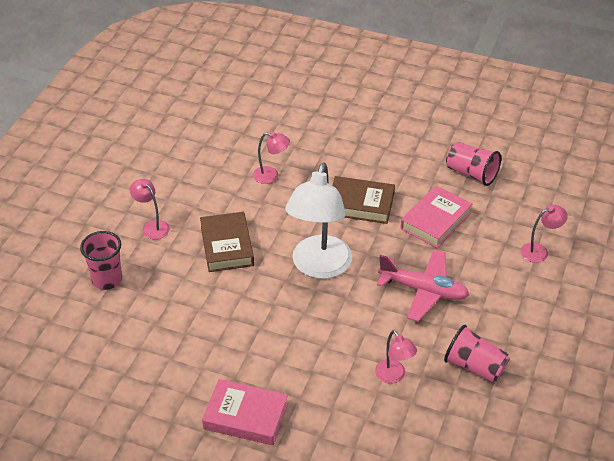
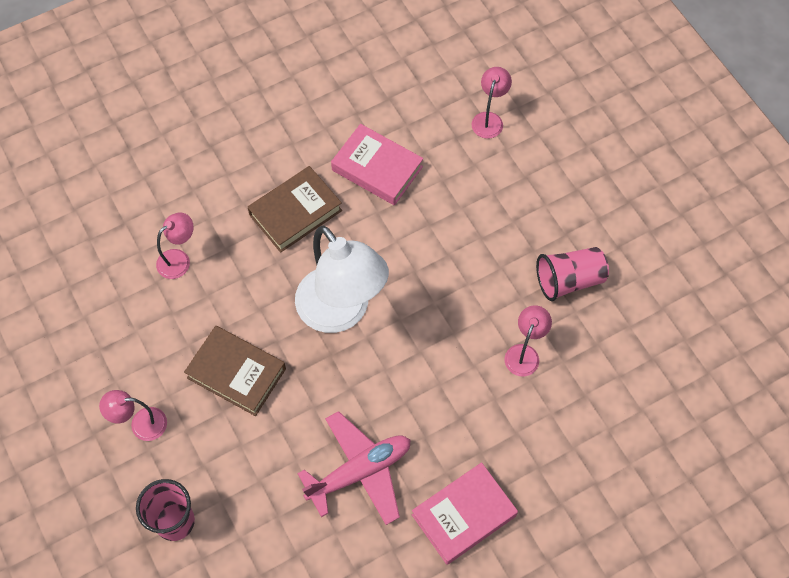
camera: 50 degrees left, 20 degrees up
(394, 376) = (524, 353): pink lamp -> pink lamp turned 75 degrees counterclockwise
(423, 290) = (450, 248): pink plane -> pink plane (360, 471)
(436, 221) = (377, 168): pink book -> pink book turned 45 degrees counterclockwise
(471, 173) = (347, 90): pink cup -> none

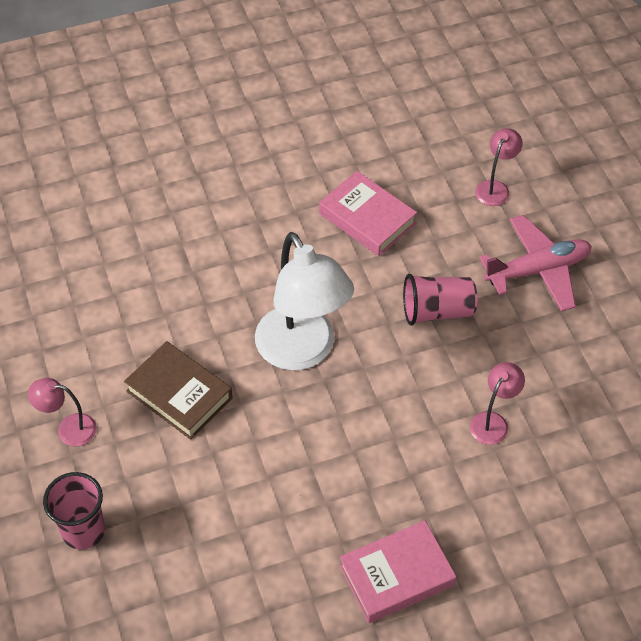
camera: 10 degrees right, 10 degrees down
(179, 259) = (142, 276): pink lamp -> none
(295, 213) = (273, 249): brown book -> none
(360, 471) = (291, 512): pink plane -> pink plane (538, 270)
(569, 280) = (555, 356): pink cup -> pink cup (437, 311)

